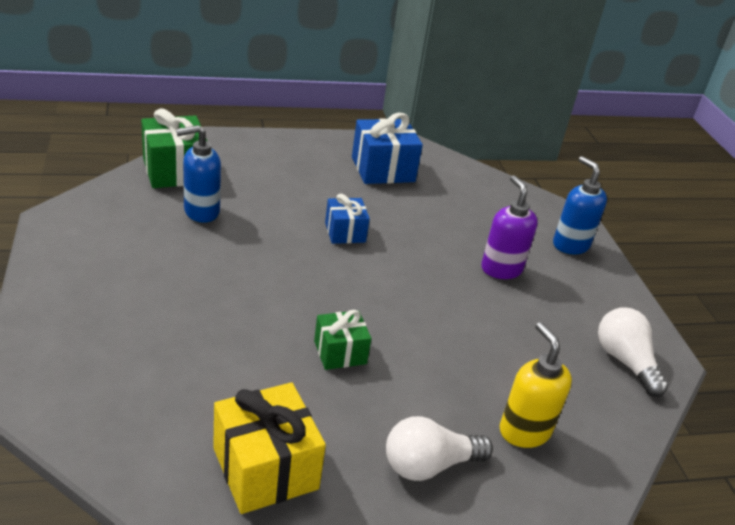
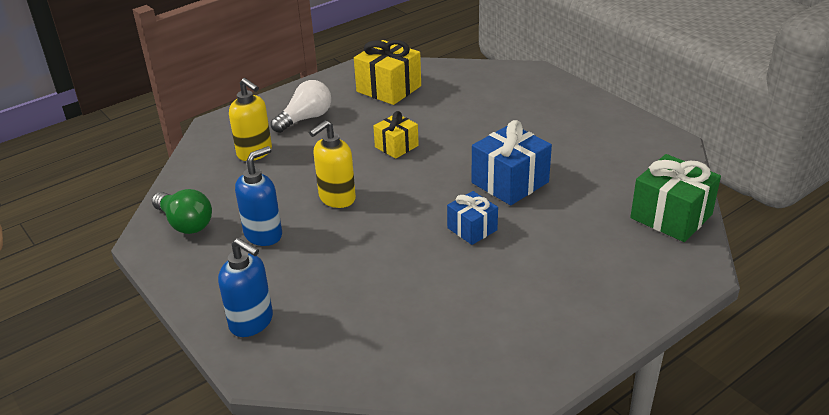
camera: 160 degrees right, 0 degrees up
(201, 211) = (597, 192): blue soap dispenser -> blue soap dispenser (263, 235)
(340, 352) = (396, 146): green gift -> yellow gift
(383, 169) = (506, 324): blue gift -> blue gift (510, 182)
(450, 317) = (336, 198): none -> yellow soap dispenser
(501, 269) = (314, 259): purple soap dispenser -> none
(625, 361) = (185, 223): white light bulb -> green light bulb

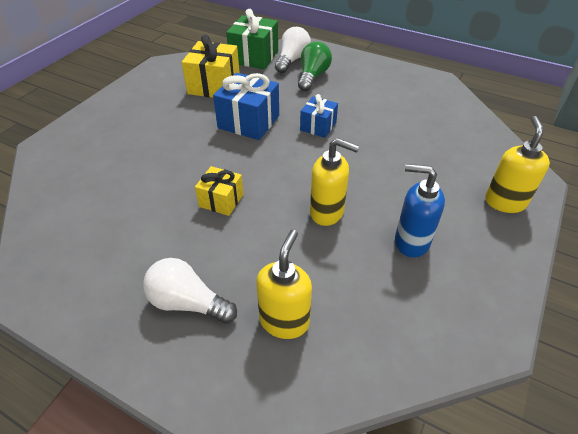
camera: 115 degrees left, 10 degrees up
(185, 223) = (444, 318): green light bulb -> green light bulb (313, 76)
(252, 322) = (505, 202): blue soap dispenser -> yellow soap dispenser
(389, 89) = (95, 247): yellow gift -> yellow gift (214, 85)
(649, 249) = (292, 60): none -> white light bulb

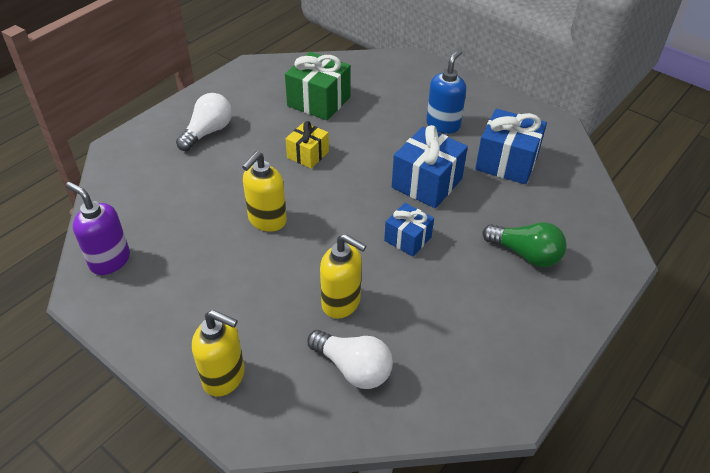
camera: 100 degrees right, 0 degrees up
(214, 85) = (506, 162): yellow gift -> blue gift
(254, 57) = (580, 203): green gift -> green gift (318, 101)
(284, 321) = (167, 177): yellow soap dispenser -> yellow soap dispenser (341, 303)
(292, 60) = (572, 240): white light bulb -> white light bulb (353, 368)
(411, 242) = (205, 272): blue soap dispenser -> blue soap dispenser (443, 125)
(438, 332) = (110, 260): none -> purple soap dispenser

